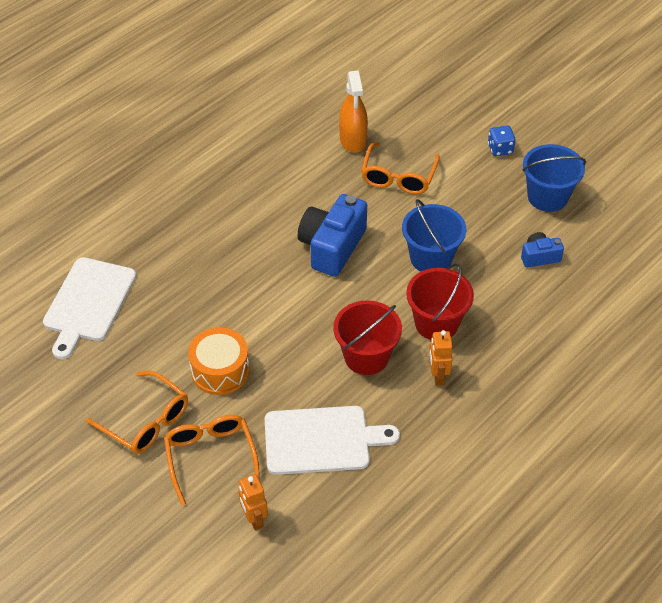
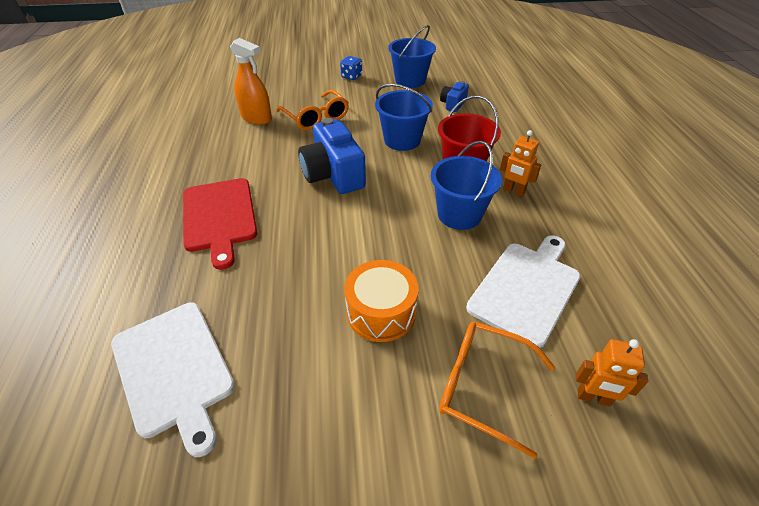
camera: 50 degrees left, 5 degrees down
(146, 421) = (384, 418): orange glasses -> none
(217, 219) = (219, 217): none -> red cutting board
(366, 356) = (459, 214): red bucket -> blue bucket

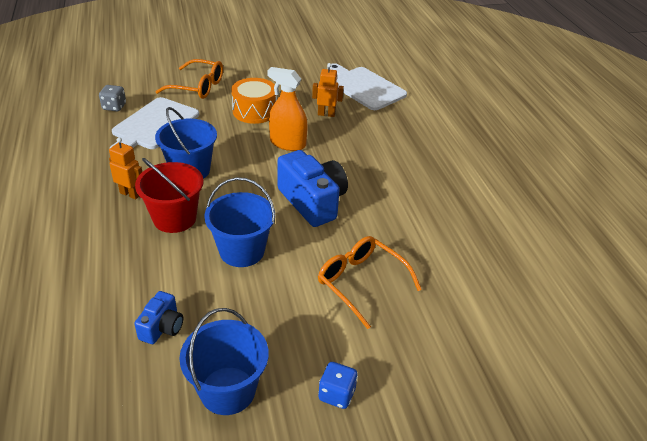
camera: 170 degrees right, 5 degrees down
(219, 217) = (397, 159): red cutting board -> none
(256, 118) = (440, 277): orange spray bottle -> orange spray bottle (287, 143)
(593, 398) = (139, 85): orange robot -> orange robot (326, 114)
(605, 333) = (114, 107): none -> grey dice

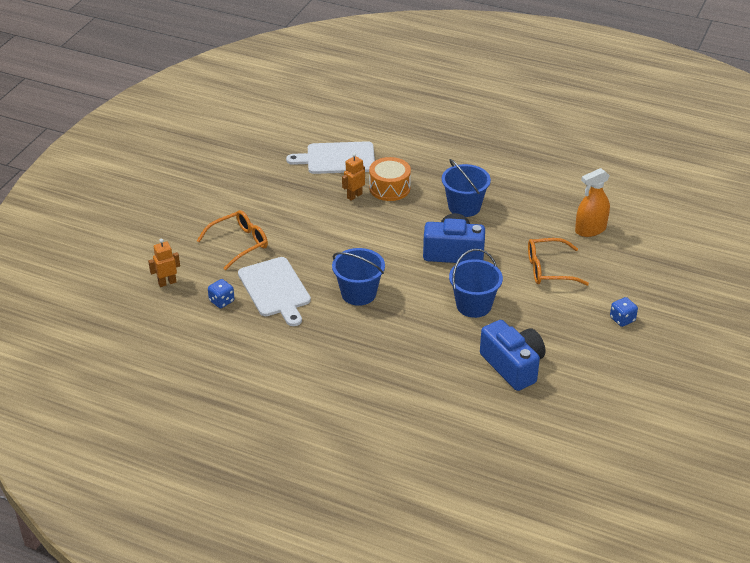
camera: 50 degrees left, 0 degrees up
(114, 107) = (221, 301): grey dice -> blue dice
(130, 194) = (359, 333): orange robot -> orange robot (167, 282)
(162, 327) = (513, 366): blue camera -> blue camera, size x1.93
(174, 218) = (409, 322): red bucket -> none
(227, 390) = (585, 358): blue bucket -> blue bucket (464, 207)
(254, 111) = (311, 229): orange drum -> orange drum (389, 188)
(287, 143) = (373, 232): orange spray bottle -> orange spray bottle (590, 229)

